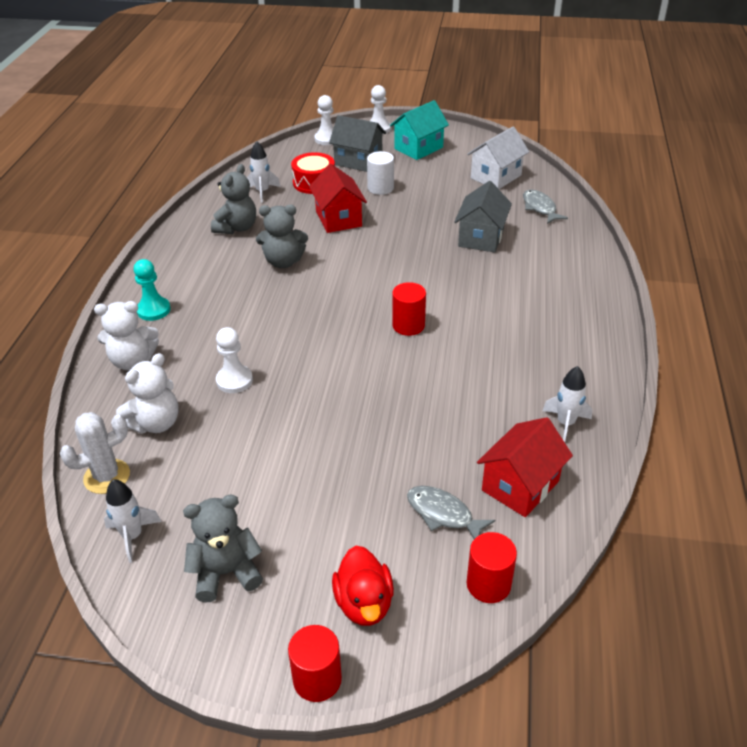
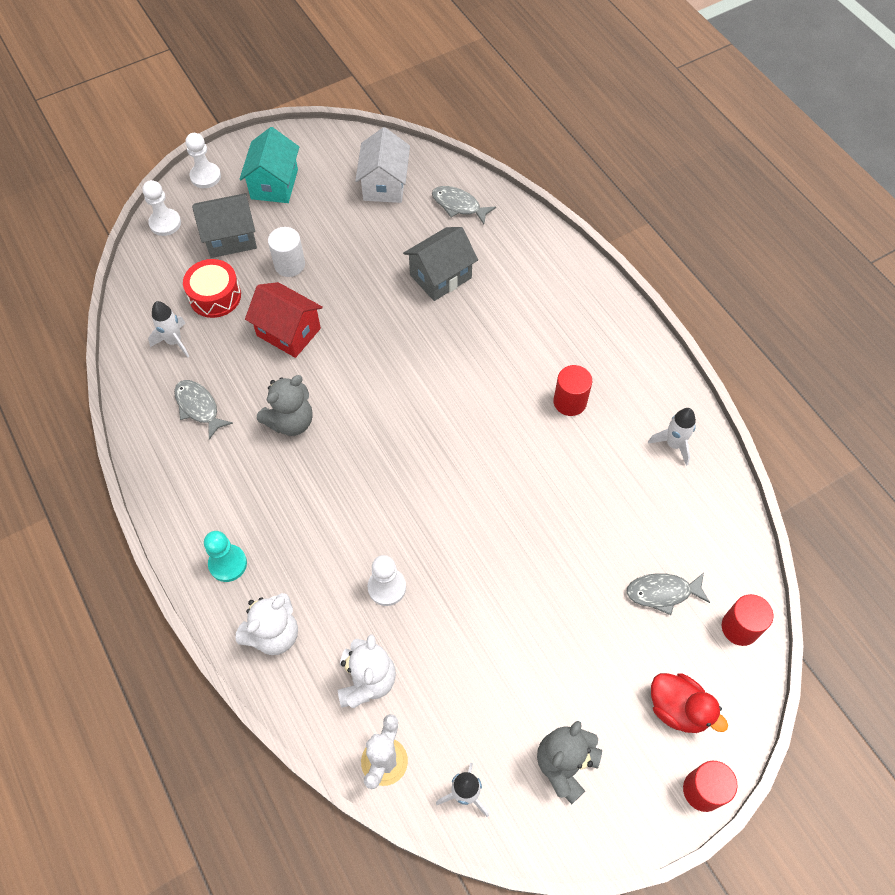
camera: 40 degrees left, 20 degrees up
(237, 228) = (199, 407): grey teddy bear -> grey fish
(408, 325) = (472, 424): red cylinder -> red cylinder (570, 401)
(481, 238) = (440, 276): grey house -> grey house turned 75 degrees clockwise
(520, 485) = (690, 526): red house -> none

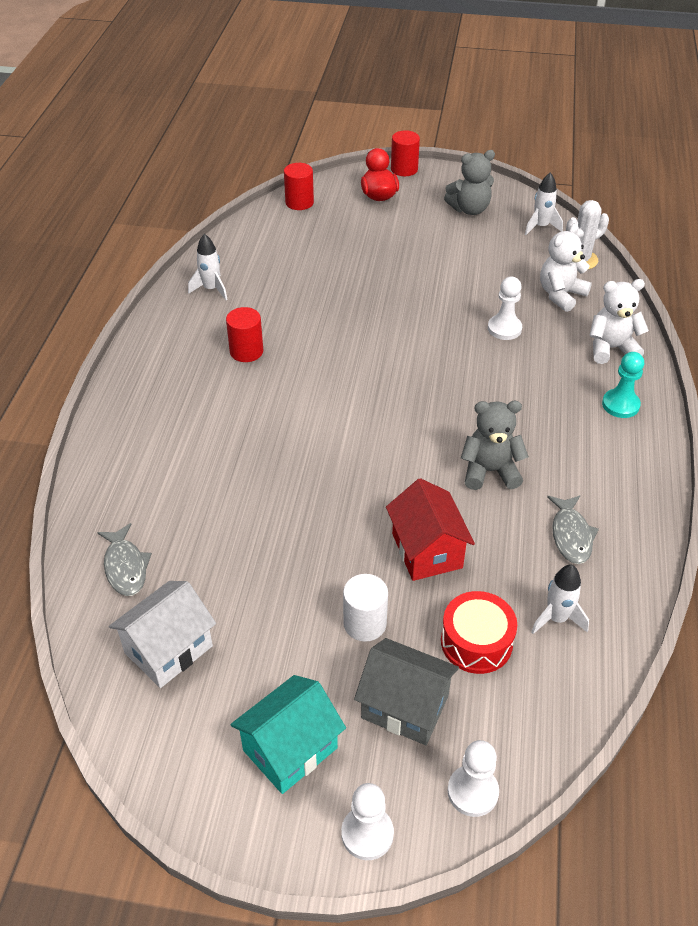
camera: 140 degrees left, 15 degrees down
(440, 276) = (229, 507): grey house -> none
(662, 592) = (323, 235): grey fish -> none

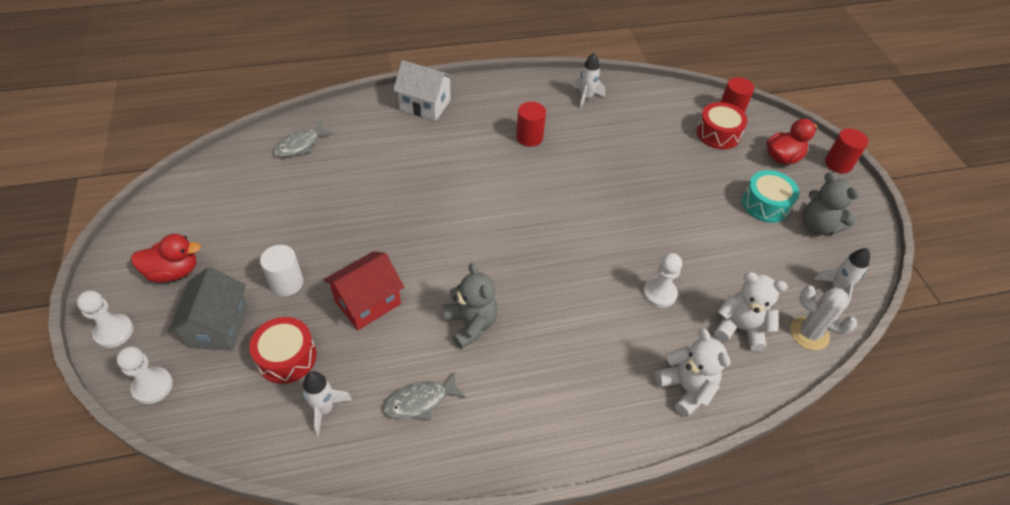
camera: 65 degrees right, 5 degrees up
(168, 649) = (239, 187): white house -> white house (425, 105)
(290, 749) = (173, 272): turquoise house -> red duck
(324, 221) = (718, 134): none -> red drum
(430, 227) = (765, 204): none -> turquoise drum
(620, 405) = (607, 412): turquoise pawn -> none

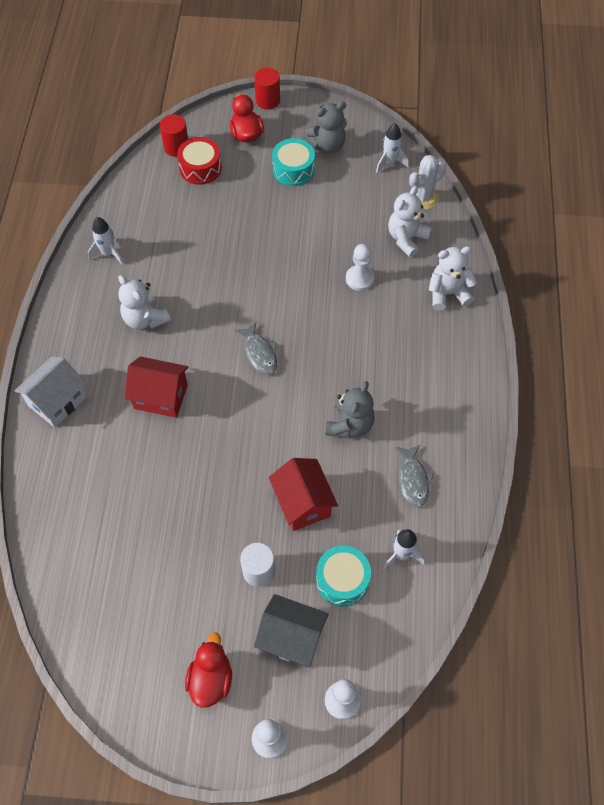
camera: 70 degrees left, 10 degrees up
(287, 357) = (342, 580): red drum -> turquoise drum
(300, 145) = (71, 537): grey fish -> grey fish (259, 353)
(452, 167) = (160, 396): none -> red house
(471, 324) = (350, 425): grey teddy bear -> grey teddy bear turned 120 degrees clockwise
(529, 137) = (145, 319): red cylinder -> white teddy bear

